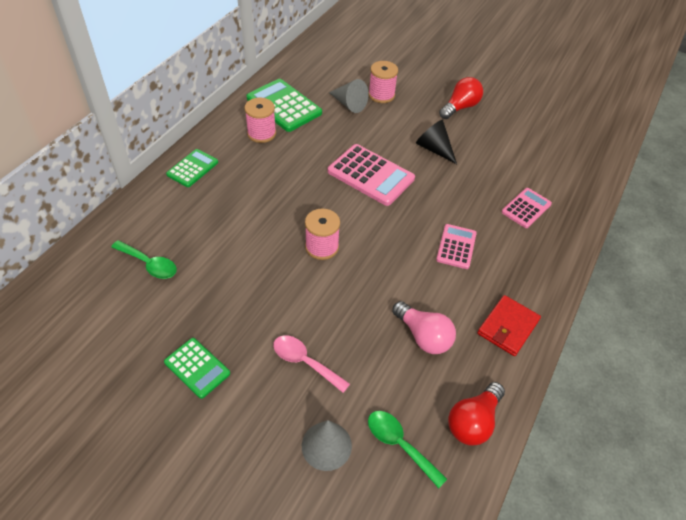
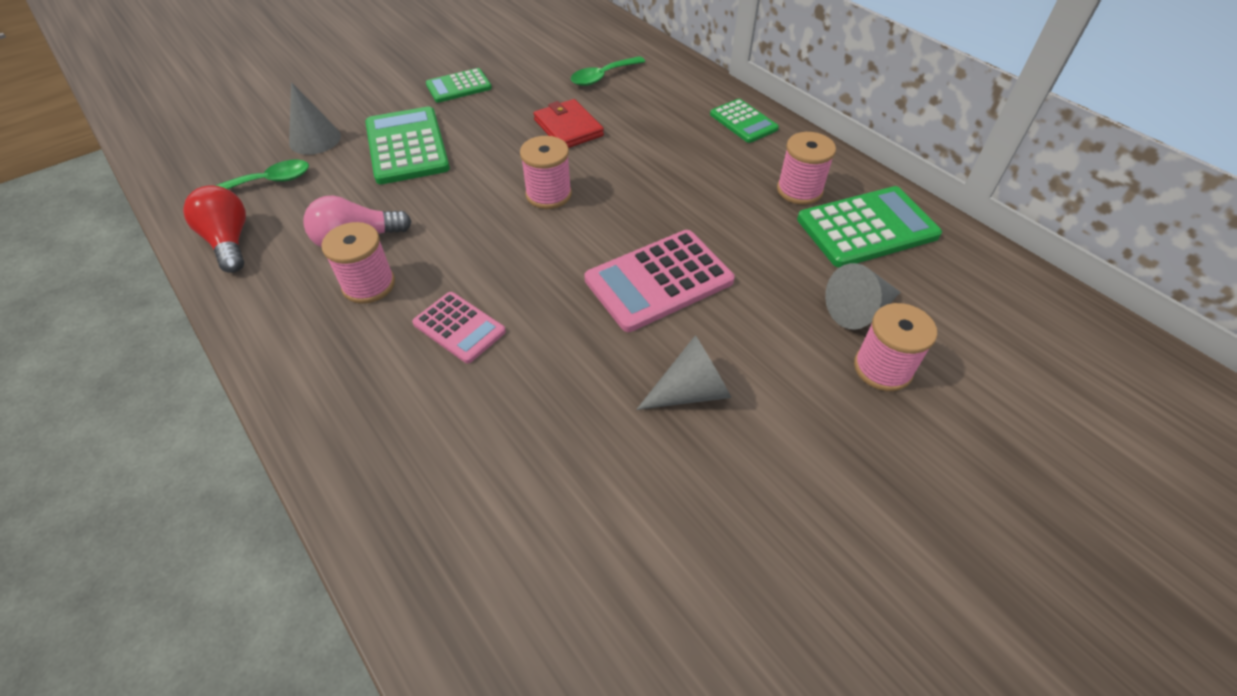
camera: 115 degrees right, 0 degrees up
(305, 362) = (407, 146): pink spoon -> green calculator
(434, 149) = (691, 391): black cone -> grey cone
(455, 306) = (369, 285): none -> pink spool
(460, 107) = (815, 500): red light bulb -> none
(507, 327) = (296, 325): red wallet -> red wallet (568, 128)
(526, 208) = (472, 470): pink calculator -> none

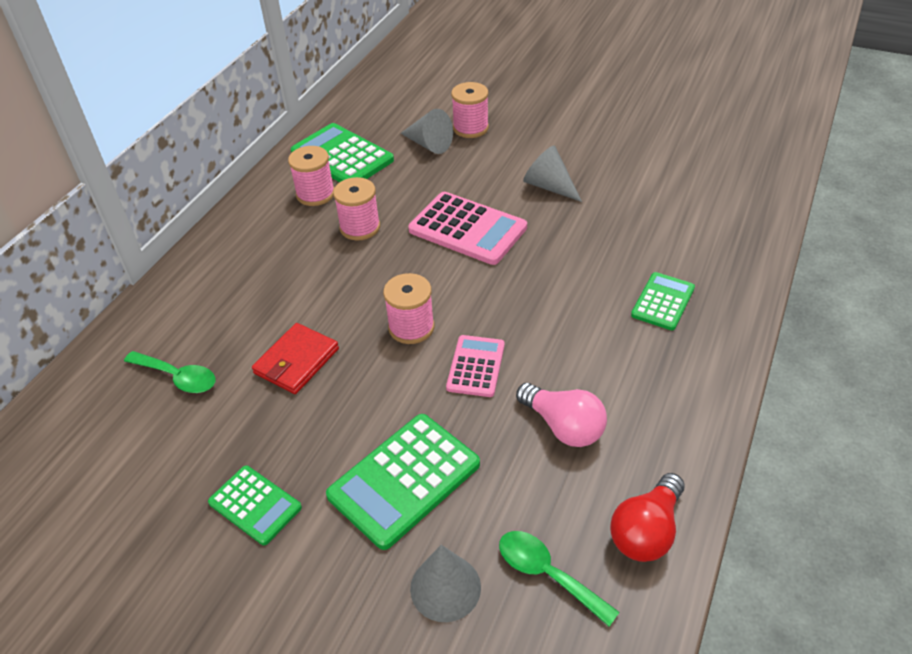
camera: 115 degrees left, 5 degrees down
(369, 285) = (602, 383): pink spool -> pink spool (360, 227)
(459, 327) = (594, 305): pink calculator -> pink calculator (476, 366)
(743, 122) = (227, 248): green calculator -> green calculator (663, 302)

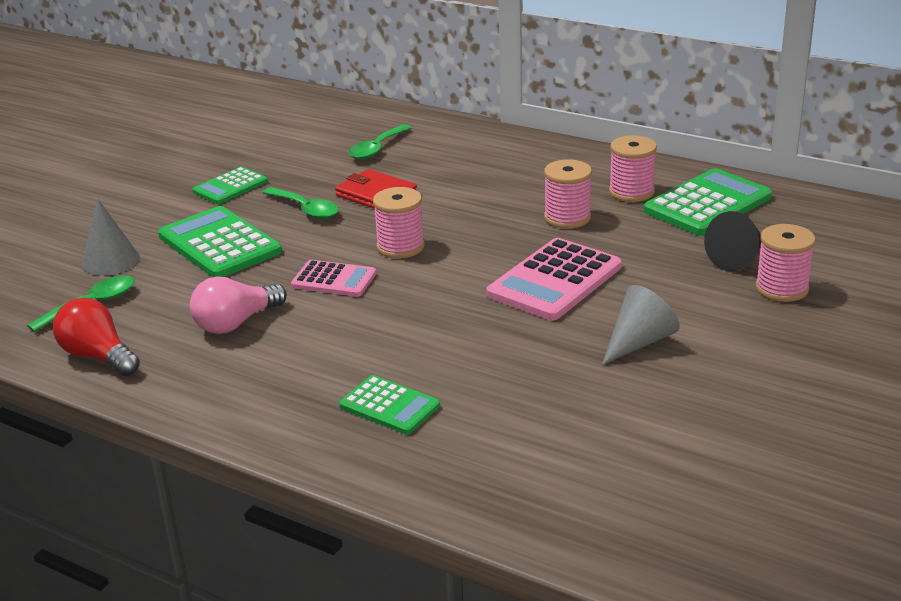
camera: 95 degrees right, 15 degrees down
(325, 416) = (305, 209): none -> green spoon
(429, 144) = (738, 258): grey cone -> black cone

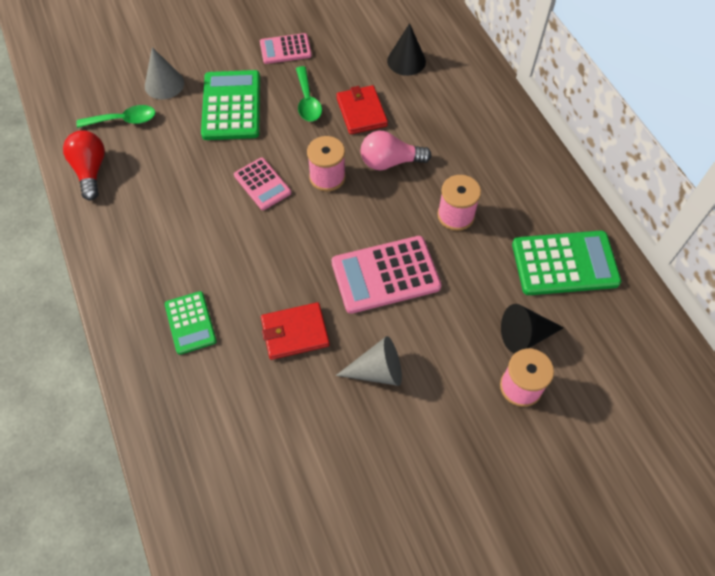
camera: 35 degrees right, 30 degrees up
(230, 187) = (285, 49): green calculator -> pink calculator
(236, 323) = (178, 189): pink light bulb -> pink light bulb (390, 162)
(377, 148) = (406, 61): green spoon -> black cone
(517, 358) = (295, 332): none -> red wallet
(631, 192) = (525, 215): pink spool -> none

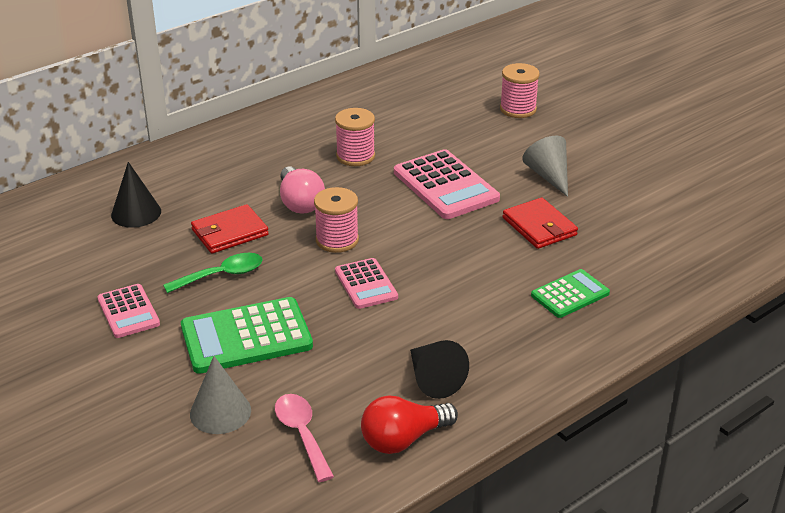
camera: 105 degrees left, 25 degrees down
(123, 120) = (302, 434): green spoon -> pink spoon
(262, 184) = (366, 284): pink calculator -> pink calculator turned 120 degrees clockwise
(525, 335) = (468, 111): black cone -> black cone (433, 379)
(564, 264) = (385, 99): green calculator -> none

